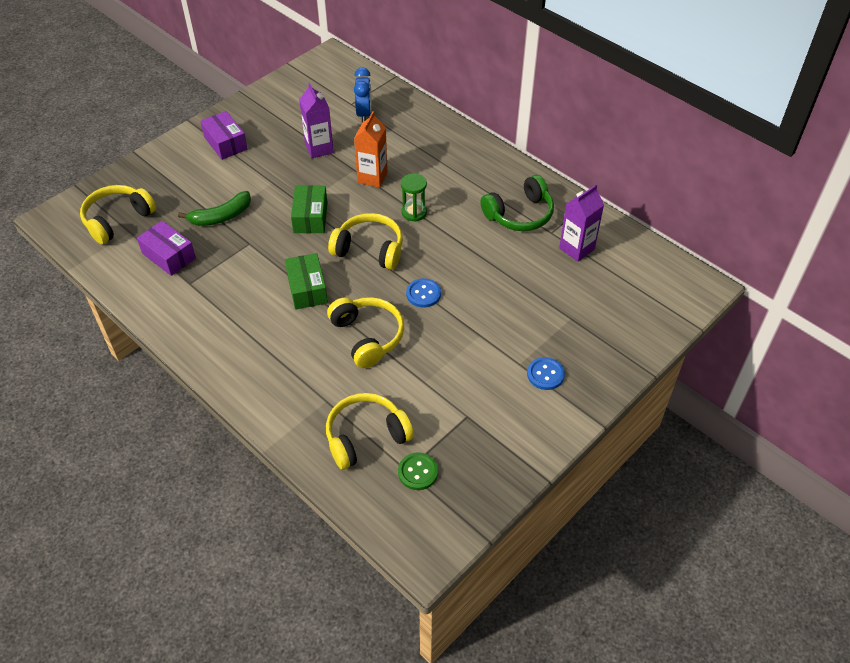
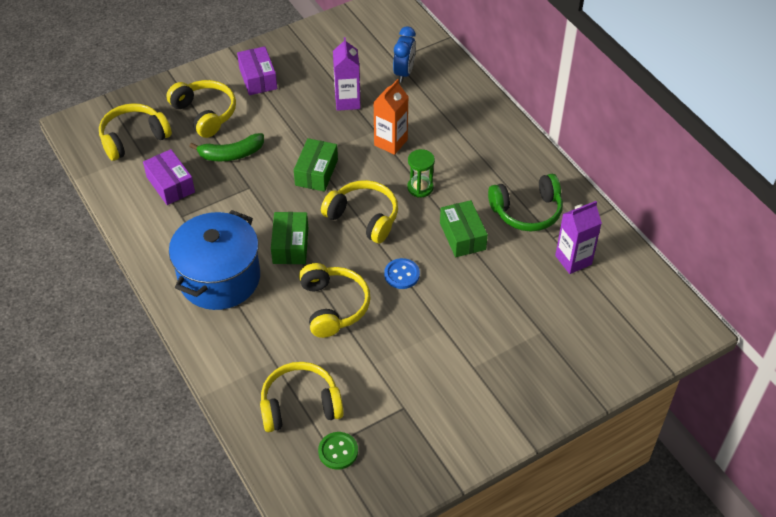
camera: 15 degrees right, 0 degrees up
(183, 184) = (205, 114): none -> yellow headphones
(246, 334) = (219, 278): none -> blue pot
(468, 248) = (462, 236): none -> green box
(545, 374) = (495, 383): blue button -> none

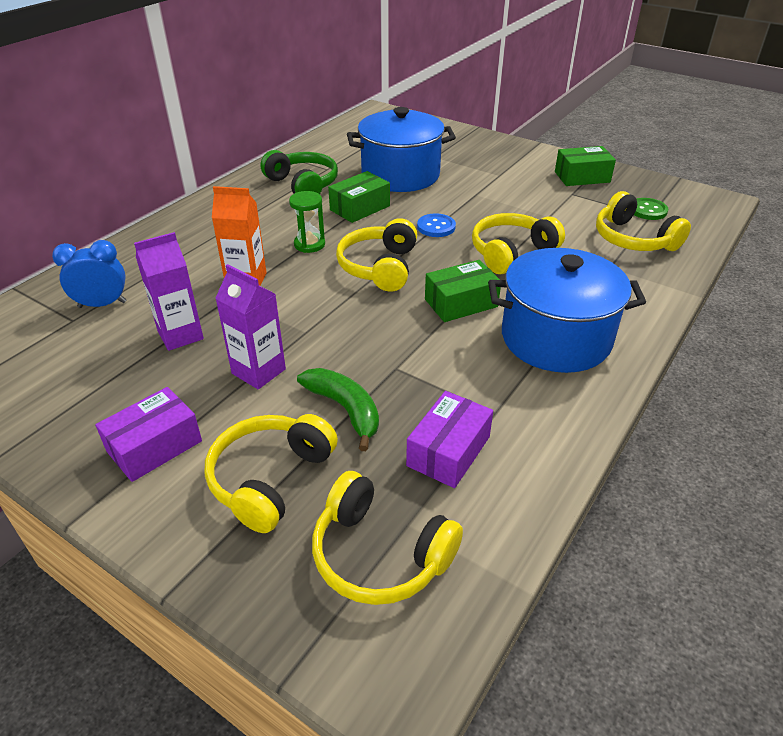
camera: 115 degrees left, 10 degrees down
(316, 172) = (331, 320): green box -> green box (582, 177)
(512, 287) = (400, 175): none -> blue pot
(573, 260) = (346, 157): purple carton -> purple carton (258, 371)

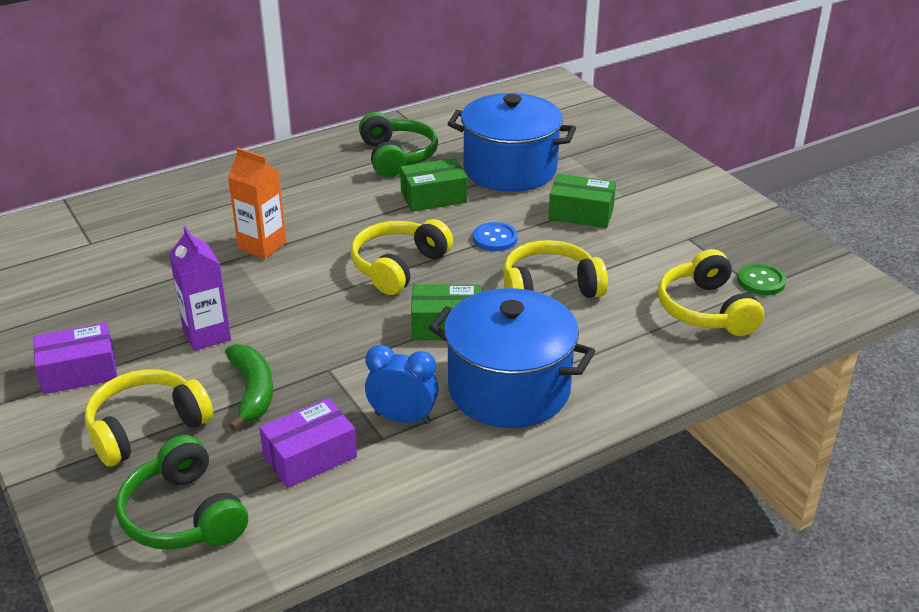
camera: 25 degrees right, 5 degrees down
(102, 304) = (123, 235): blue clock -> blue clock (403, 418)
(180, 335) = (167, 282): purple carton -> none
(309, 244) = (350, 224): green hourglass -> none
(380, 554) = (183, 515): yellow headphones -> green headphones
(582, 177) = (722, 221): green box -> green box (581, 213)

